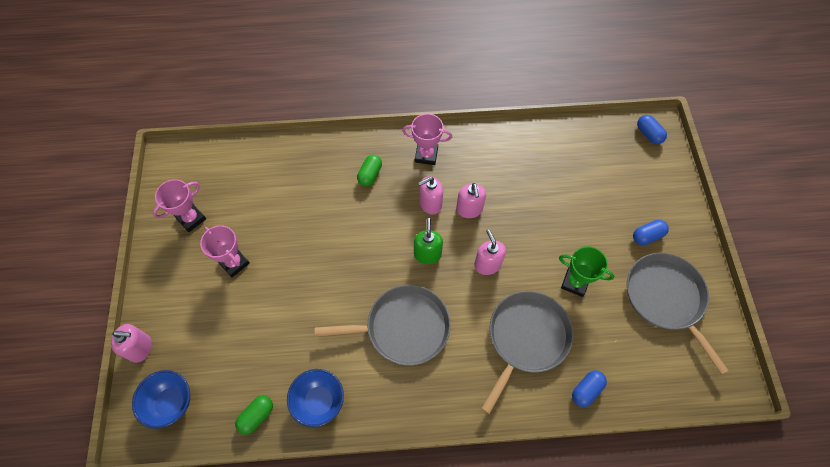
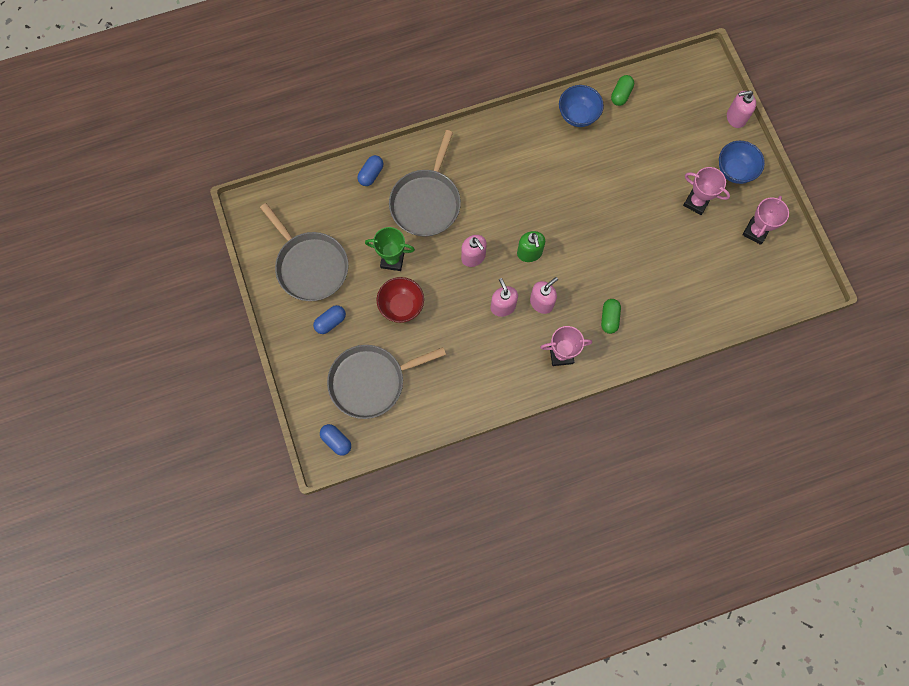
camera: 165 degrees right, 10 degrees up
(171, 403) = (689, 87): blue bowl -> blue bowl (734, 171)
(403, 327) = (531, 185): grey pan -> grey pan (371, 381)
(572, 234) = (401, 306): none -> red bowl

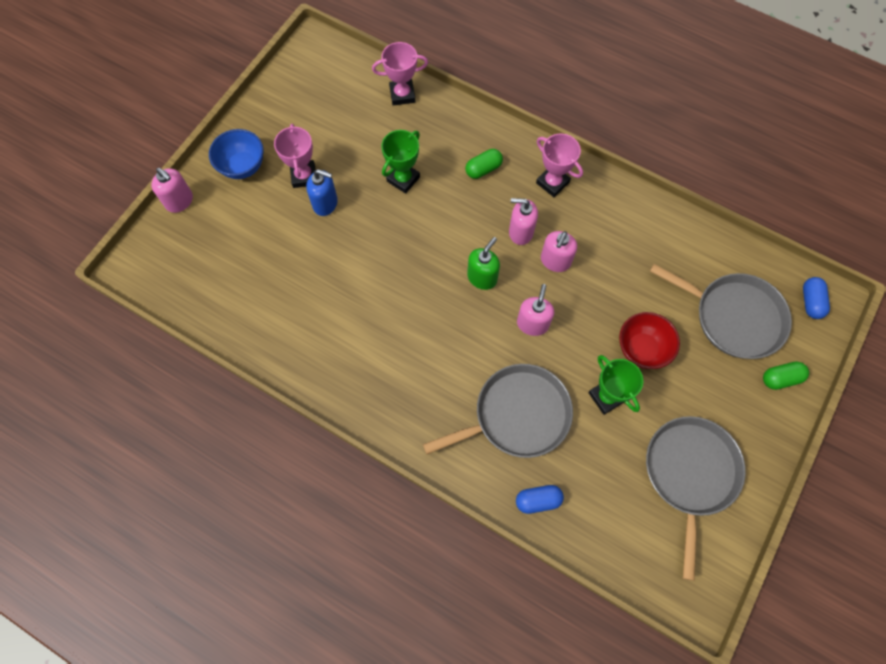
camera: 130 degrees left, 5 degrees down
(330, 322) = (721, 402): blue capsule -> none
(578, 115) = (291, 343): blue bowl -> none
(621, 94) = (232, 320): green capsule -> green capsule (780, 378)
(643, 261) = (403, 179): none -> green trophy
(663, 200) = (325, 203): none -> blue soap dispenser
(755, 231) = (295, 113): pink trophy -> pink trophy (402, 95)

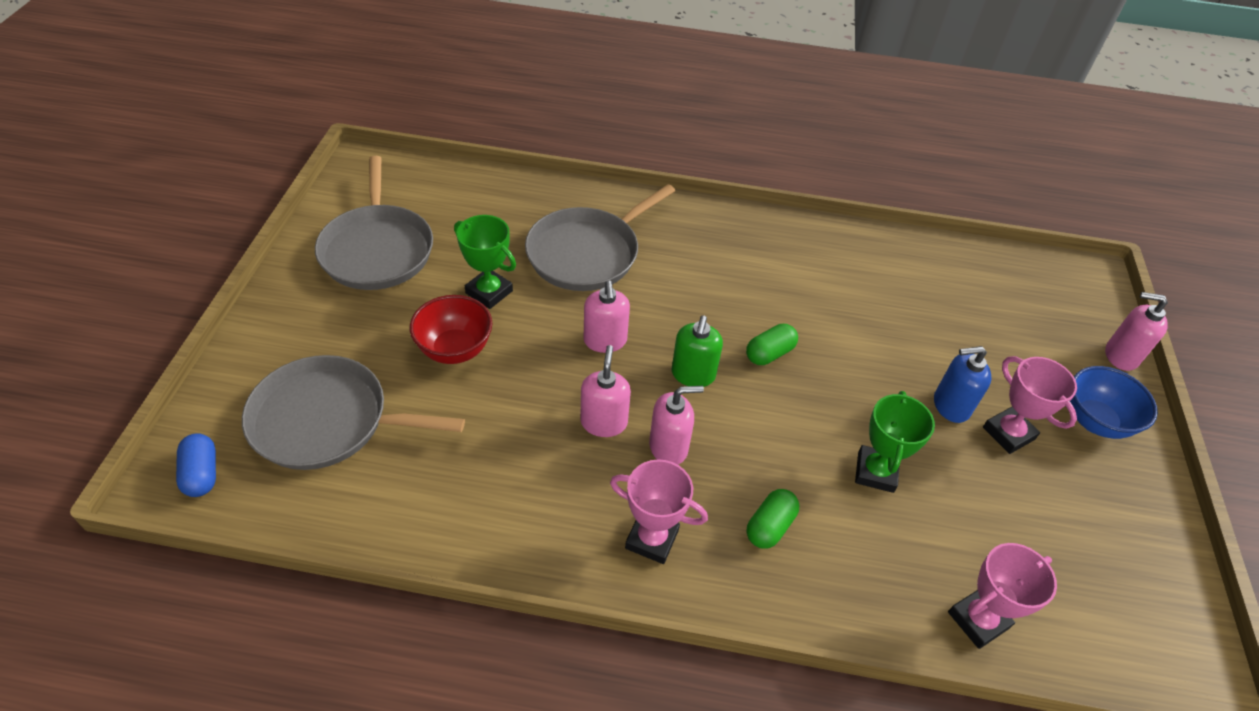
camera: 155 degrees right, 20 degrees down
(538, 500) = (539, 196): blue capsule -> none
(780, 378) = (260, 364): green capsule -> green capsule (769, 353)

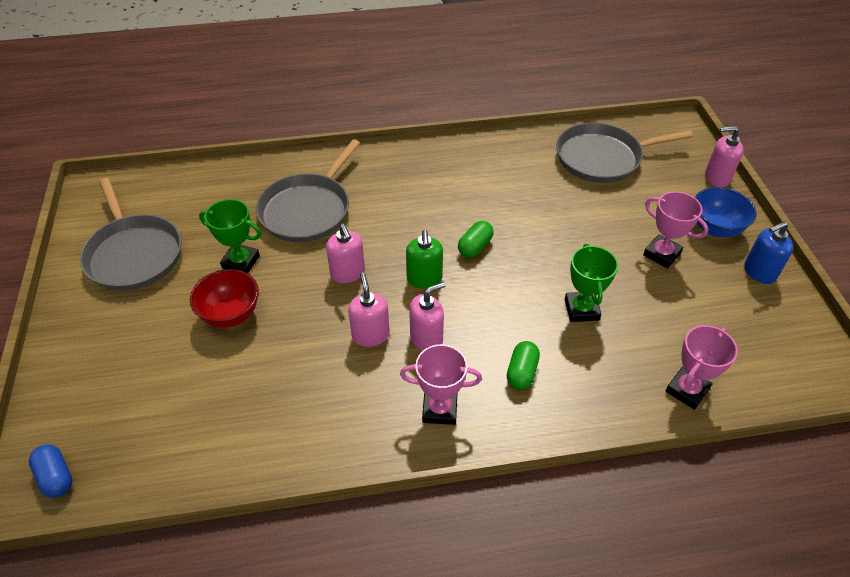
camera: 15 degrees left, 0 degrees up
(327, 420) = (147, 401): grey pan -> grey pan (602, 158)
(950, 406) = (616, 246): blue soap dispenser -> blue soap dispenser (759, 272)

